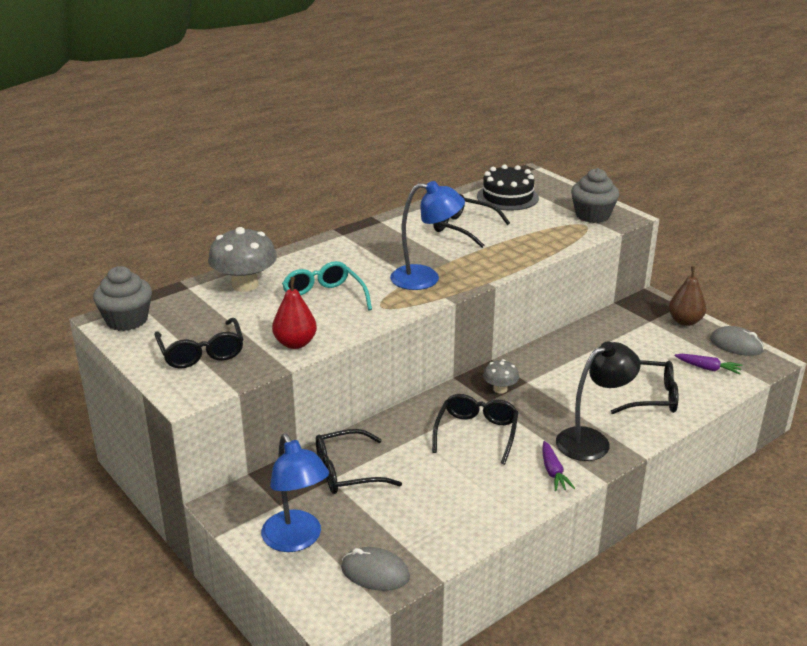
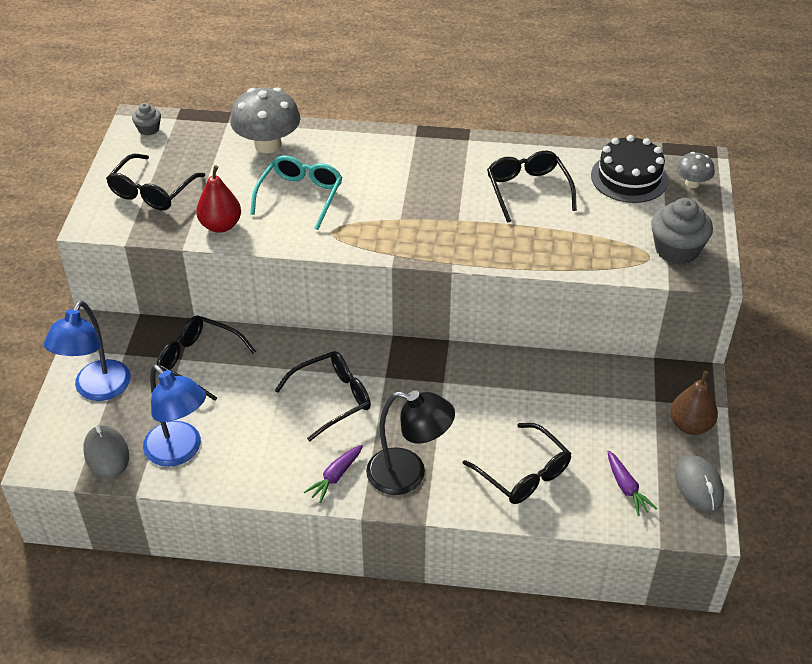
camera: 45 degrees right, 15 degrees up
(127, 320) = (148, 129): grey cupcake -> grey cupcake, size x0.53
(425, 278) = (408, 225): blue lamp -> blue lamp (180, 452)
(500, 389) = (411, 373): grey mushroom -> grey mushroom (692, 183)

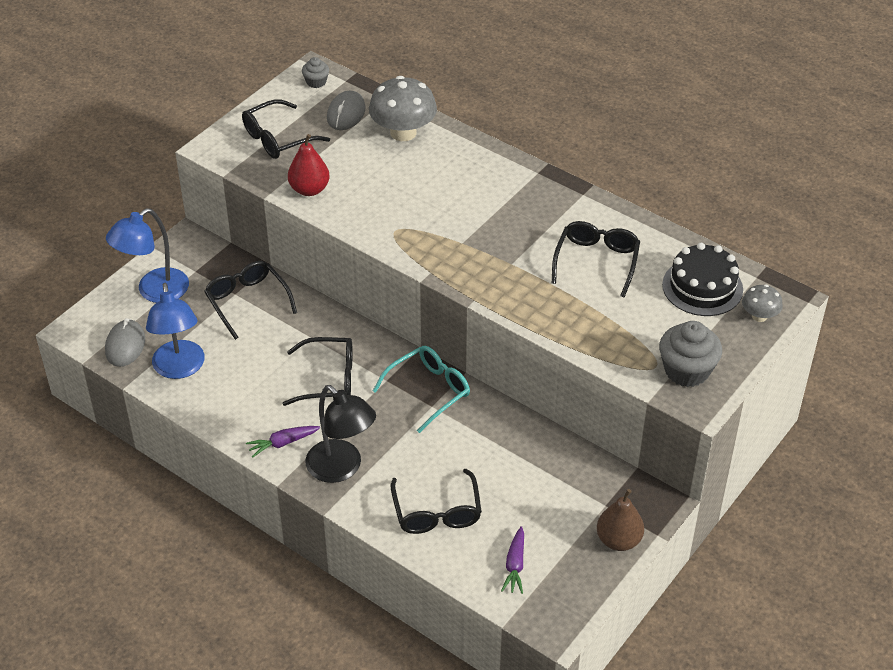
camera: 30 degrees right, 0 degrees up
(300, 196) = (394, 189): turquoise glasses -> turquoise glasses (429, 391)
(699, 486) = (581, 594): grey mouse -> grey mouse (346, 113)

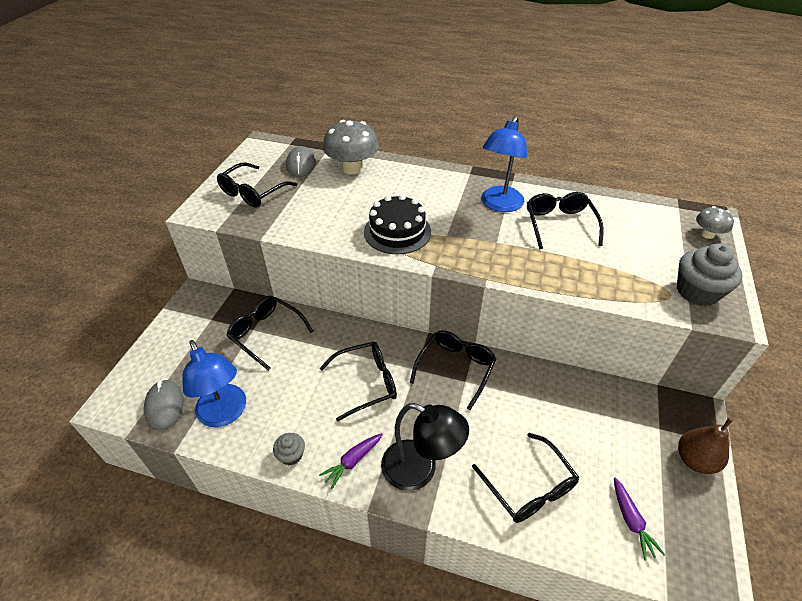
camera: 20 degrees left, 0 degrees up
(154, 291) = (179, 347): blue lamp -> blue lamp (499, 205)
(309, 189) = (297, 224): red pear -> none
(316, 82) = (267, 149): grey cupcake -> grey cupcake (291, 455)
(429, 391) = (455, 368): turquoise glasses -> black glasses
(702, 287) = (649, 224): black cake -> black cake (397, 232)

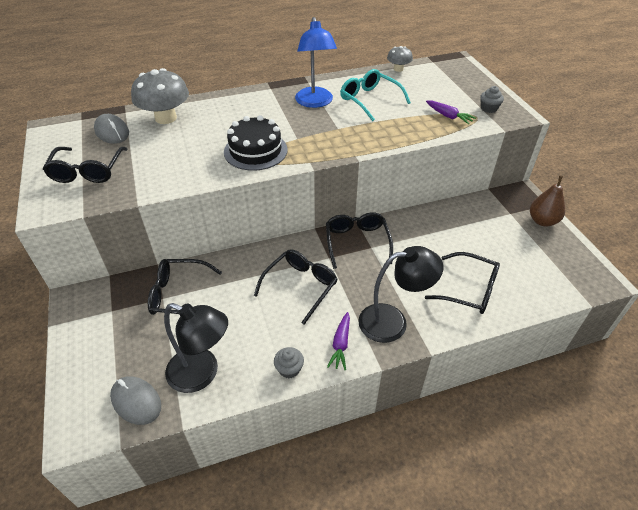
camera: 35 degrees left, 0 degrees up
(225, 414) = (202, 374): blue lamp -> black lamp
(559, 224) = (369, 100): black glasses -> turquoise glasses
(631, 521) = (539, 274): purple carrot -> purple carrot (448, 116)
(697, 291) = (489, 108): grey cupcake -> grey cupcake, size x0.53
(707, 234) = (464, 72): grey mushroom -> grey mushroom (398, 69)

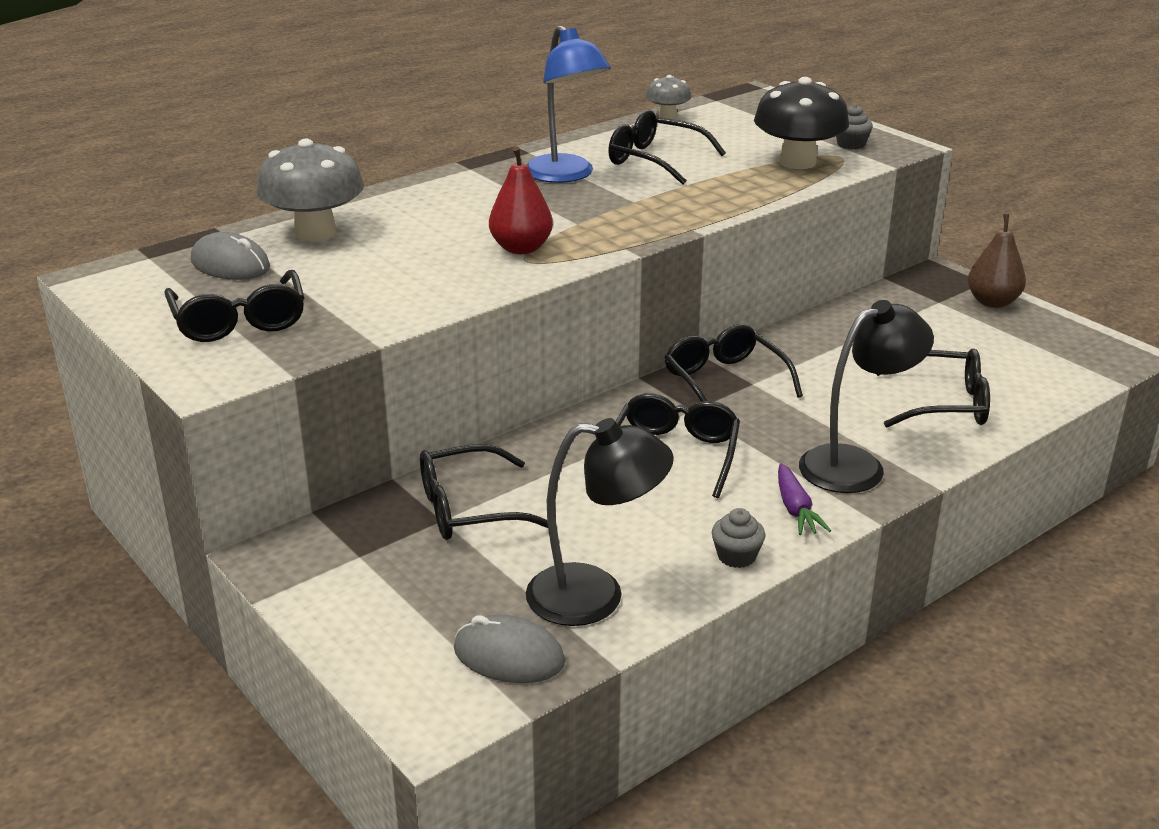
camera: 20 degrees left, 15 degrees down
(255, 151) = (521, 248): black cake -> red pear
(369, 100) = (655, 160): turquoise glasses -> black glasses
(448, 116) = (797, 162): purple carrot -> black mushroom

